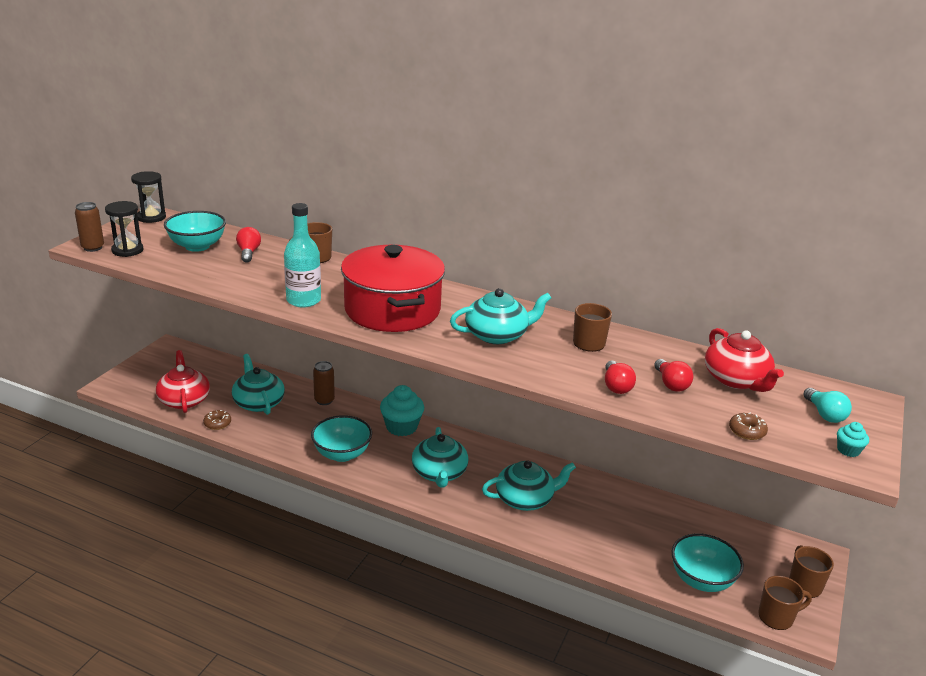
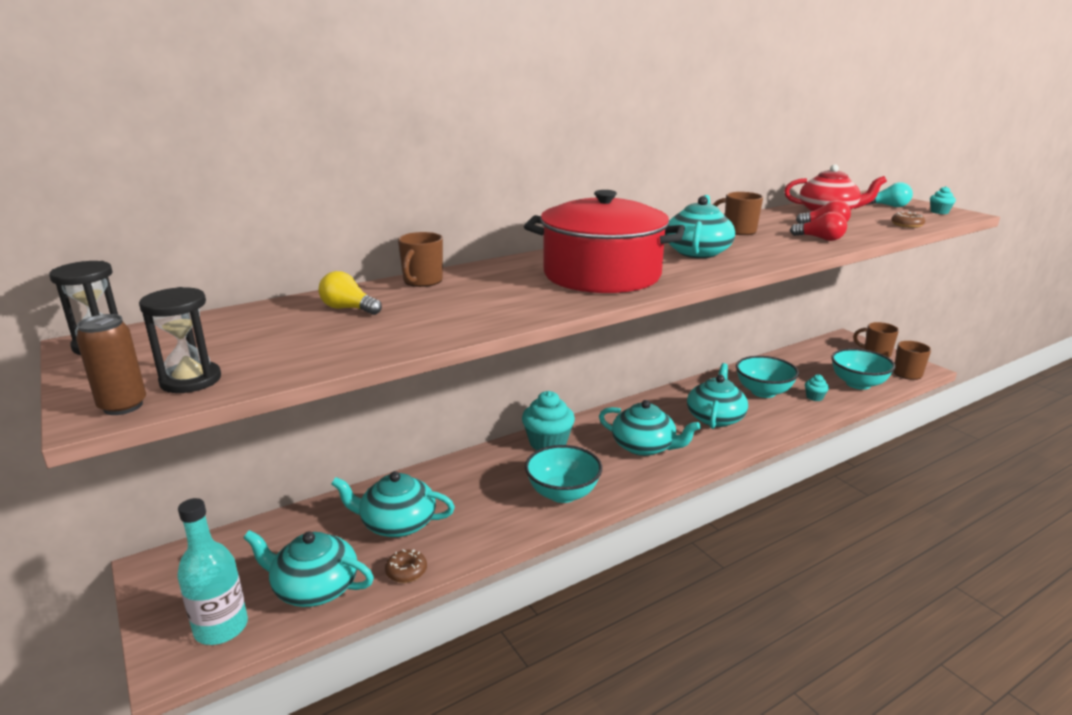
camera: 55 degrees left, 5 degrees down
(184, 400) = (314, 588): red teapot -> turquoise teapot
(197, 246) = (271, 333): turquoise bowl -> turquoise bowl (763, 392)
(248, 253) = (348, 309): red light bulb -> yellow light bulb
(303, 300) = (528, 305): turquoise bottle -> turquoise bottle (221, 628)
(324, 400) = (447, 475): brown can -> none
(633, 553) = (814, 397): none -> turquoise cupcake

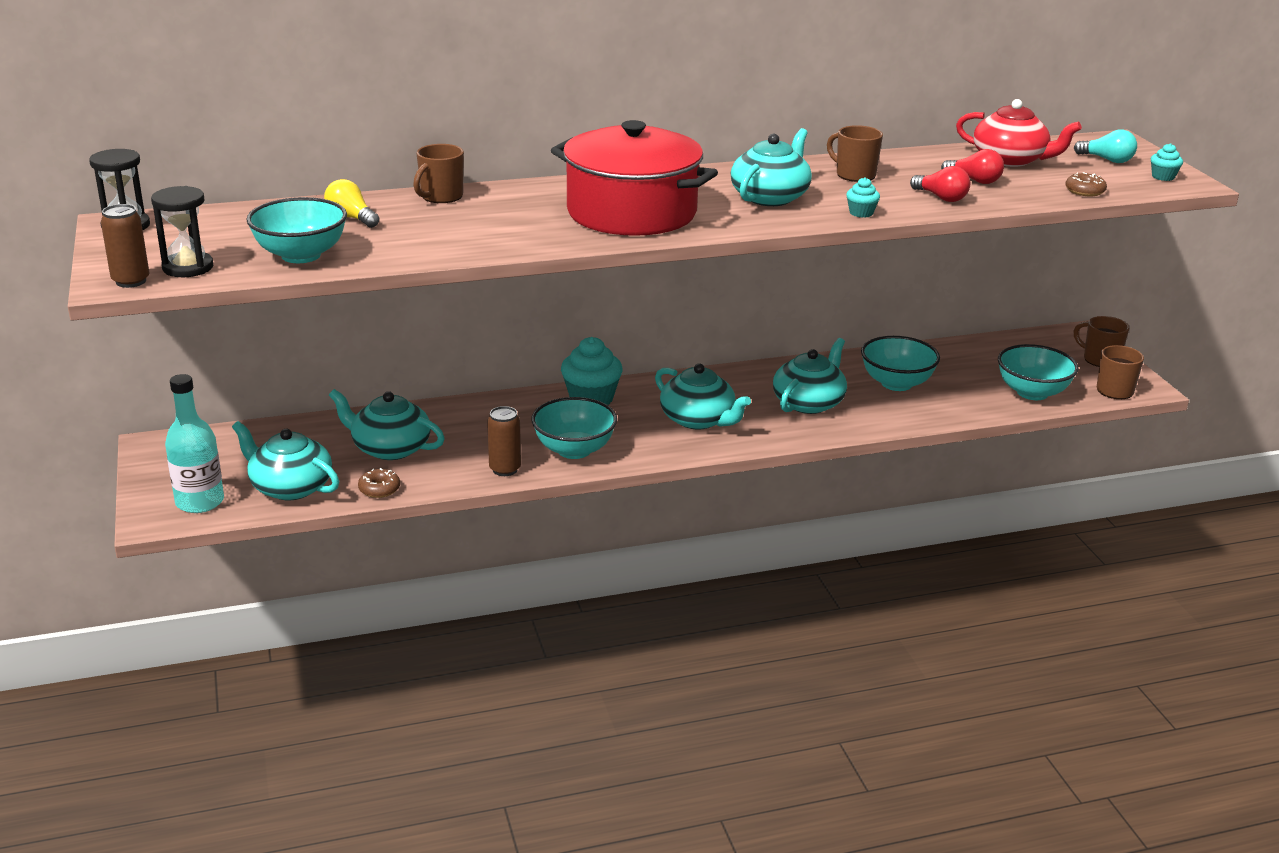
camera: 15 degrees right, 5 degrees up
(316, 350) = (301, 255): none -> turquoise bowl
(514, 525) = (505, 469): none -> brown can
(814, 397) = (957, 399): turquoise cupcake -> turquoise cupcake (861, 213)

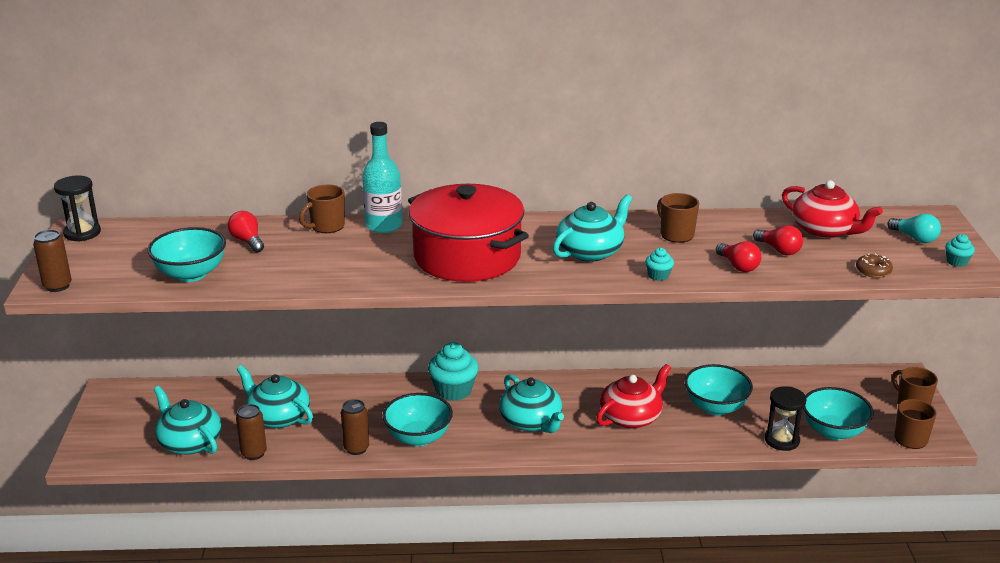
camera: 15 degrees right, 0 degrees up
(188, 267) = (104, 277): black hourglass -> black hourglass (782, 440)
(200, 502) = (119, 446): turquoise bottle -> turquoise bottle (384, 225)
(351, 218) = (247, 241): yellow light bulb -> red light bulb
(379, 489) = (254, 453): brown donut -> brown can
(809, 403) = (631, 417): turquoise teapot -> red teapot

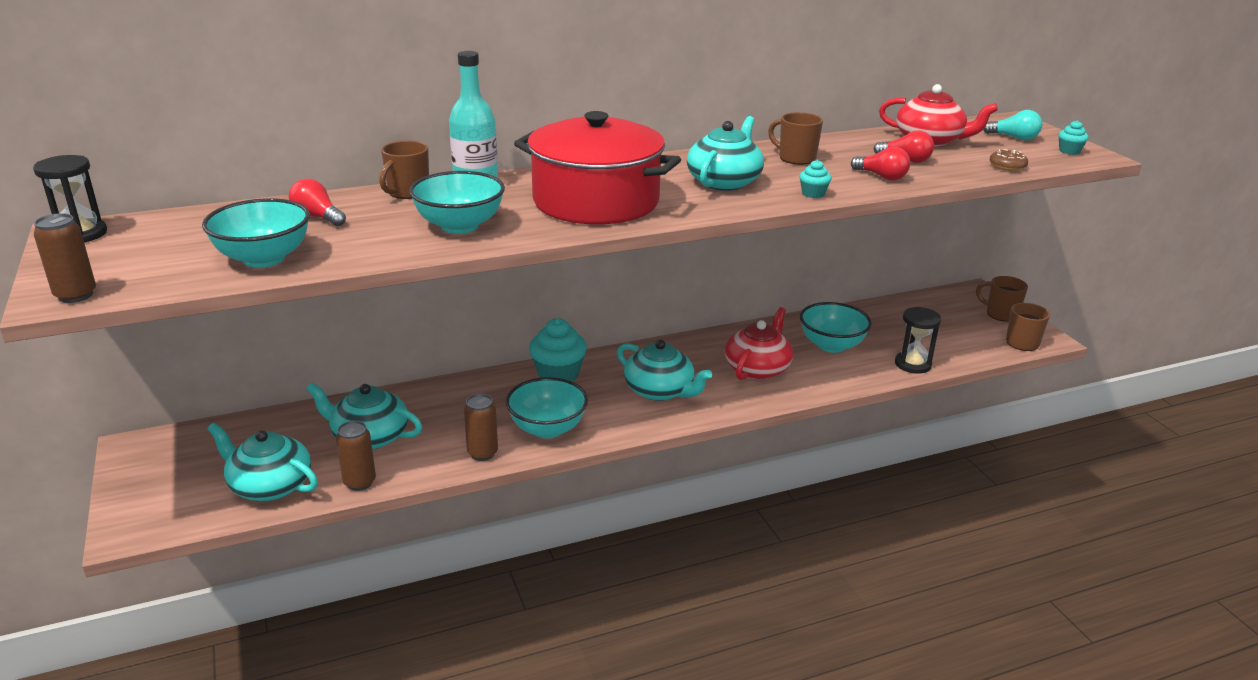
camera: 20 degrees left, 0 degrees up
(833, 431) = (952, 348): turquoise bowl -> turquoise bowl (459, 226)

